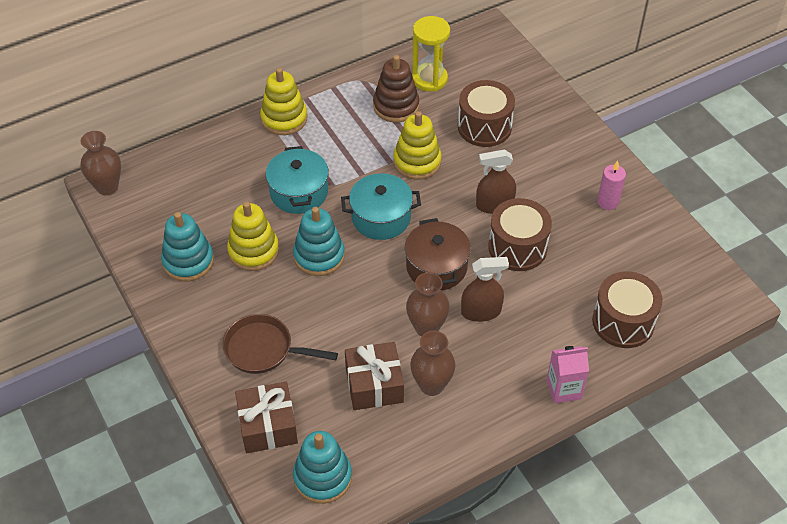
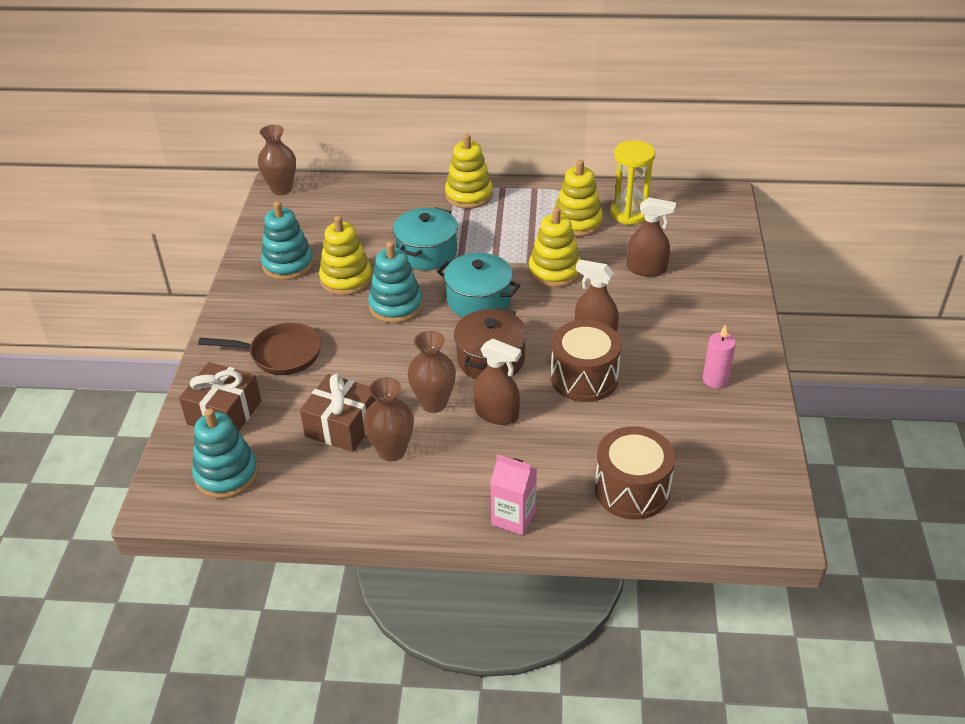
camera: 35 degrees right, 10 degrees down
(264, 349) = (280, 354): brown pan -> brown pan turned 135 degrees clockwise
(396, 106) = (577, 222): brown stacking toy -> yellow stacking toy
(484, 127) = (646, 269): brown drum -> brown spray bottle

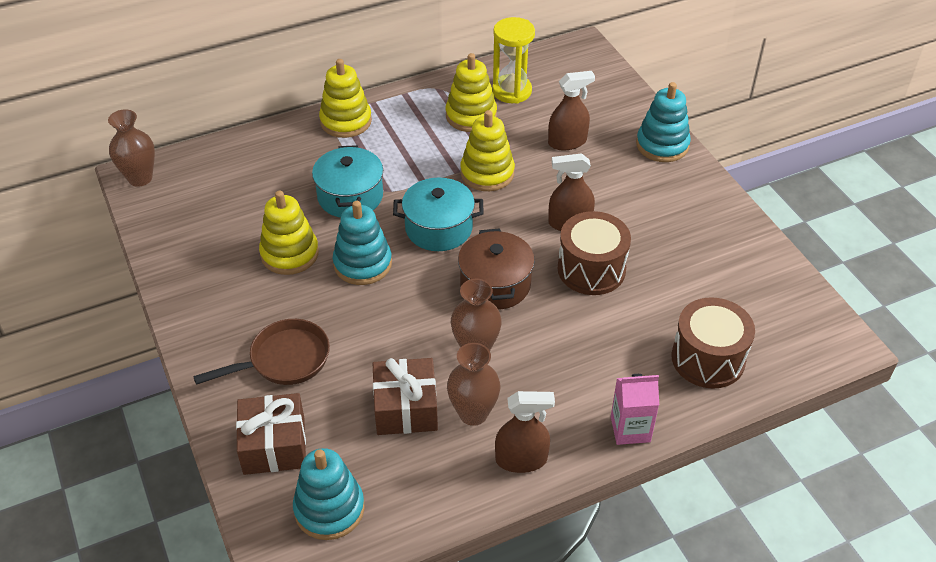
camera: 30 degrees left, 5 degrees up
(288, 264) = (214, 260): turquoise stacking toy -> turquoise stacking toy (662, 145)
(497, 414) = (541, 336): brown spray bottle -> brown spray bottle (521, 459)
(715, 380) = (700, 228): pink candle -> none

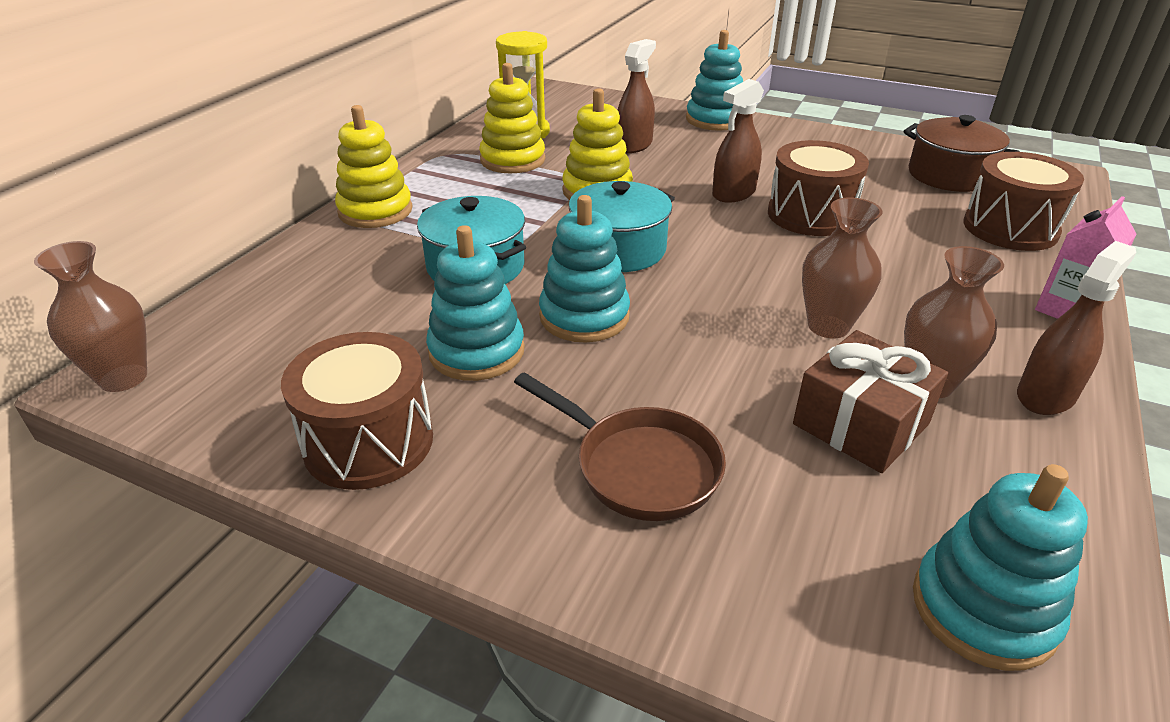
camera: 40 degrees left, 10 degrees down
(197, 275) = (368, 442): none -> brown drum
(274, 445) = (787, 582): brown gift -> none
(284, 360) = (638, 467): brown pan -> brown pan turned 105 degrees clockwise
(289, 254) = (476, 351): yellow stacking toy -> turquoise stacking toy
(495, 284) = (750, 265): brown pot -> brown pot (949, 175)

